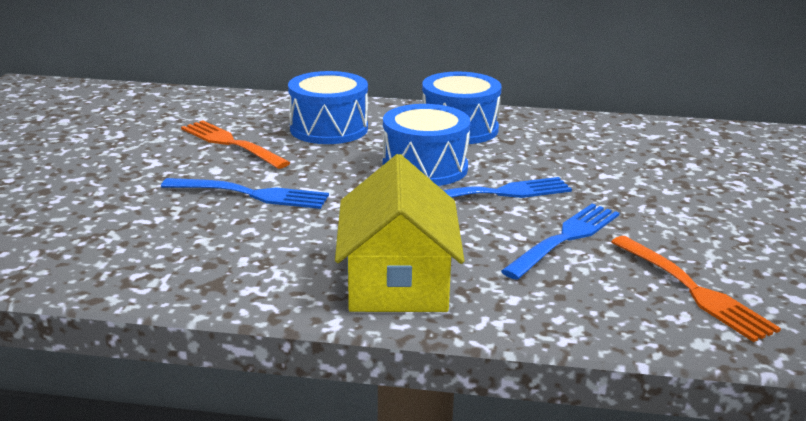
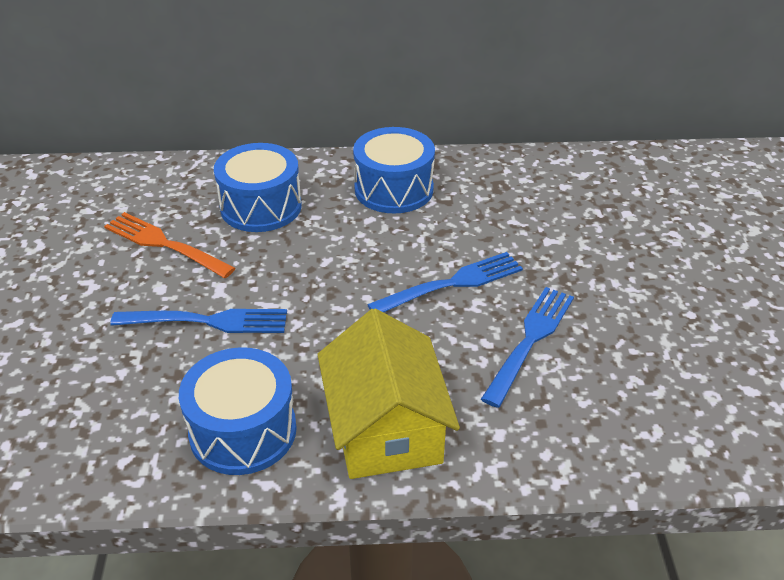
camera: 10 degrees left, 15 degrees up
(425, 168) = (373, 254): blue drum -> blue drum (243, 431)
(692, 289) = (657, 394): orange fork -> none

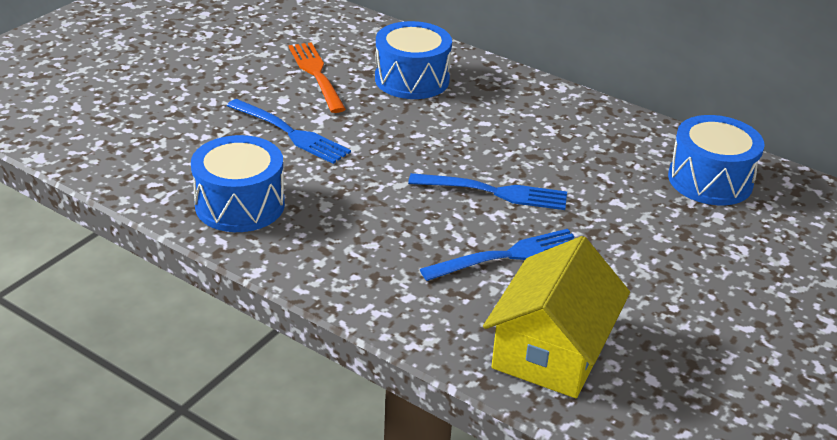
camera: 35 degrees right, 5 degrees down
(386, 428) = (333, 251): yellow house -> yellow house (551, 350)
(394, 189) = (530, 111): blue drum -> blue drum (710, 180)

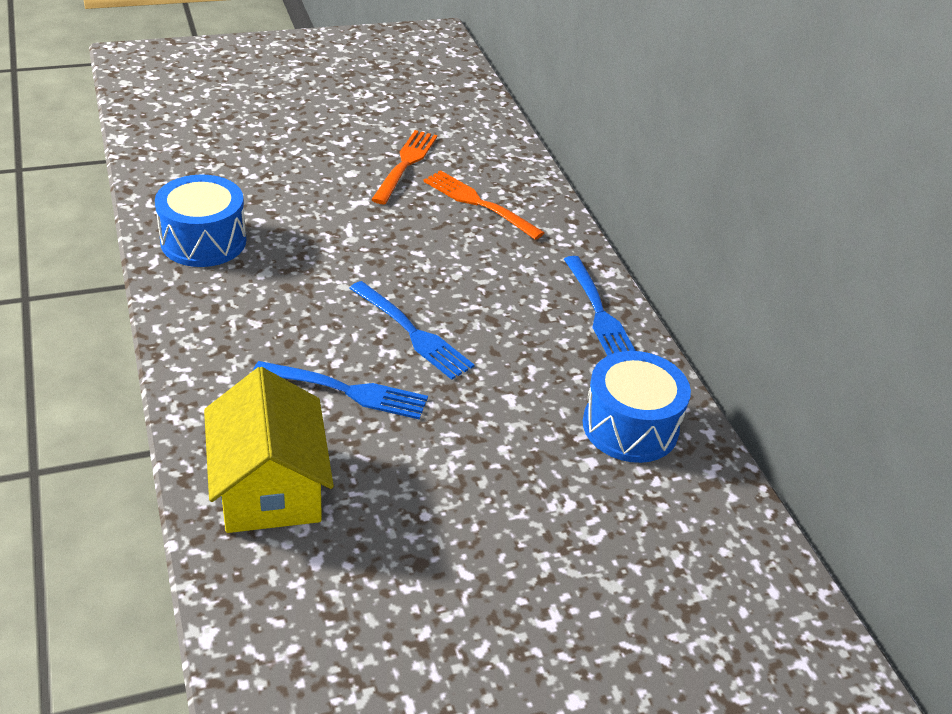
camera: 35 degrees right, 5 degrees up
(289, 133) = (317, 202): blue fork -> blue fork (598, 312)
(412, 79) = (479, 204): blue drum -> orange fork
(551, 350) = (269, 486): yellow house -> yellow house turned 75 degrees counterclockwise

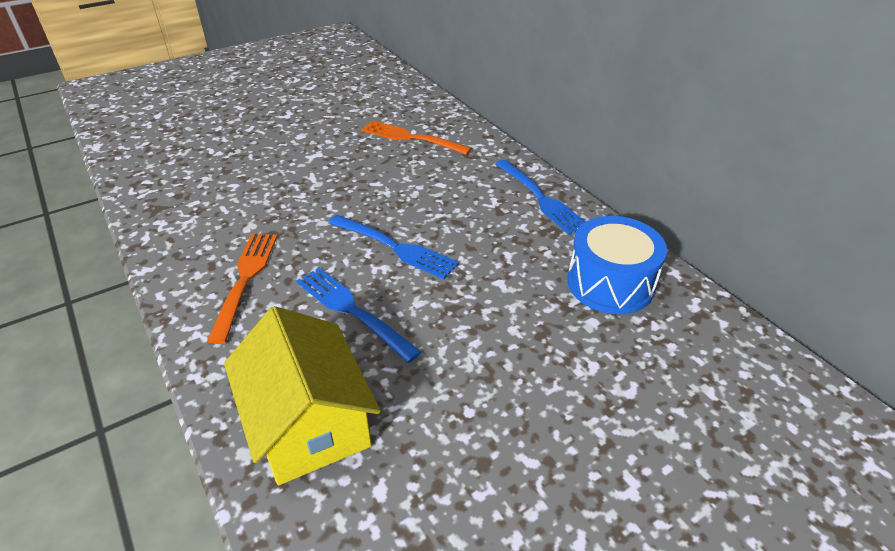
camera: 10 degrees left, 0 degrees up
(203, 241) = (187, 211): blue drum -> none
(345, 390) = (353, 311): blue fork -> blue fork turned 135 degrees counterclockwise
(405, 165) = (342, 122): orange fork -> orange fork (245, 280)

